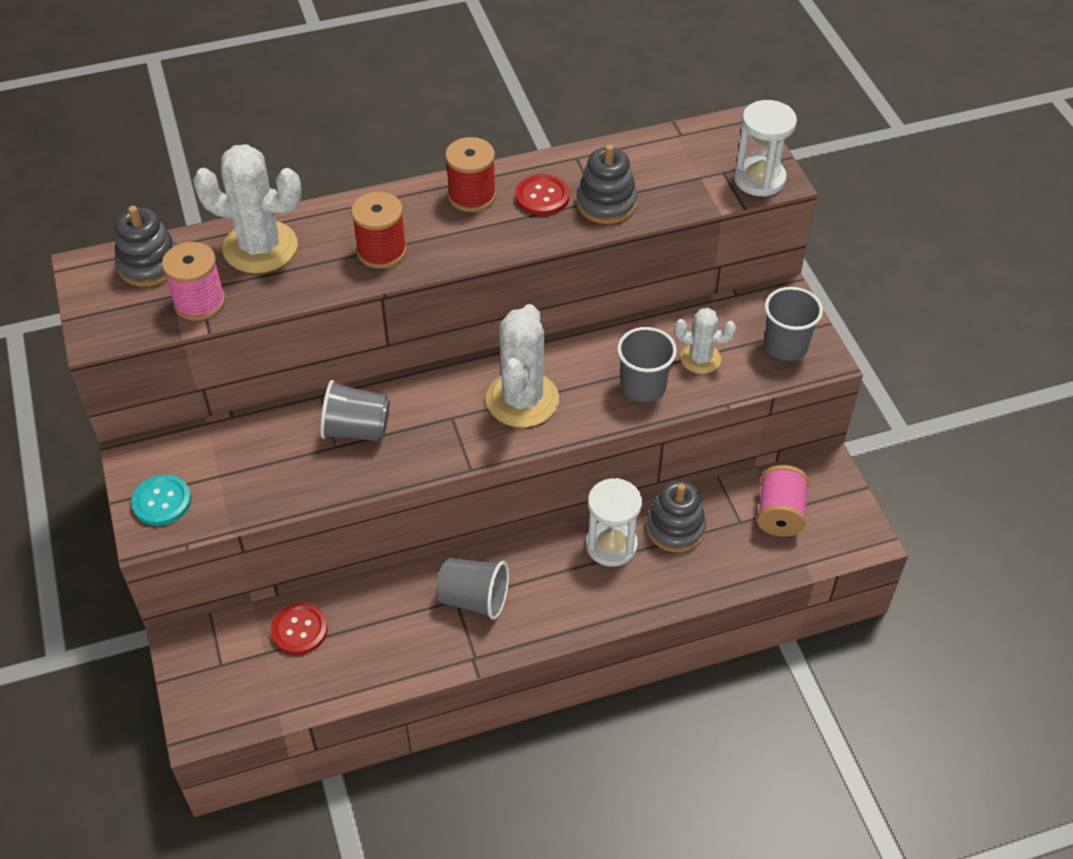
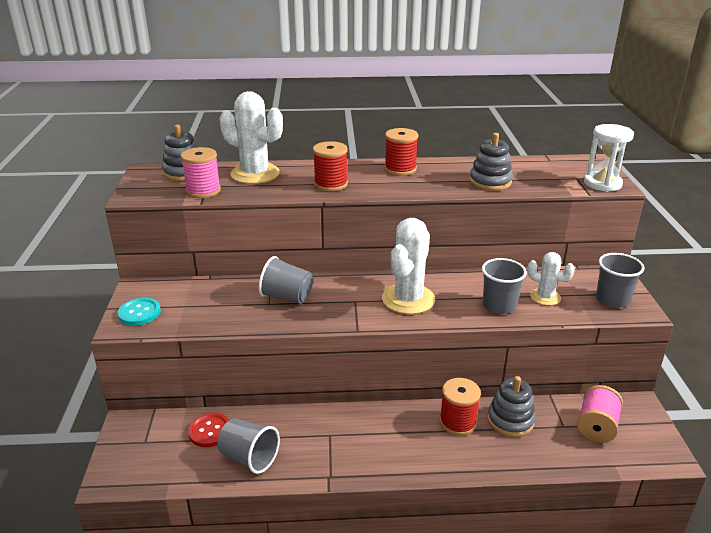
camera: 15 degrees right, 20 degrees down
(474, 599) = (343, 437): grey cup -> grey cup (249, 458)
(542, 197) = (447, 174): red button -> none
(611, 545) = (458, 422): white hourglass -> red spool

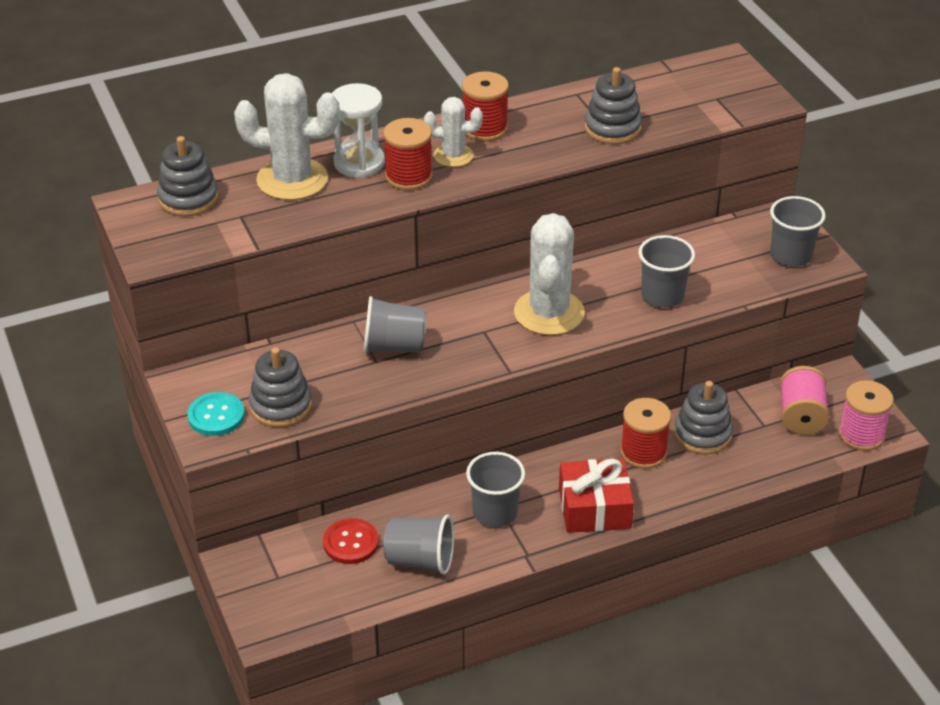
camera: 20 degrees left, 10 degrees up
(185, 316) = (281, 406): none -> grey stacking toy
(203, 191) = (244, 226): pink spool -> pink spool (861, 435)
(324, 437) = (495, 512): none -> grey cup
(400, 454) = (594, 508): none -> red gift
(545, 297) = (712, 270): white cactus -> white cactus (453, 156)
(602, 183) = (751, 102): white hourglass -> white hourglass (359, 163)

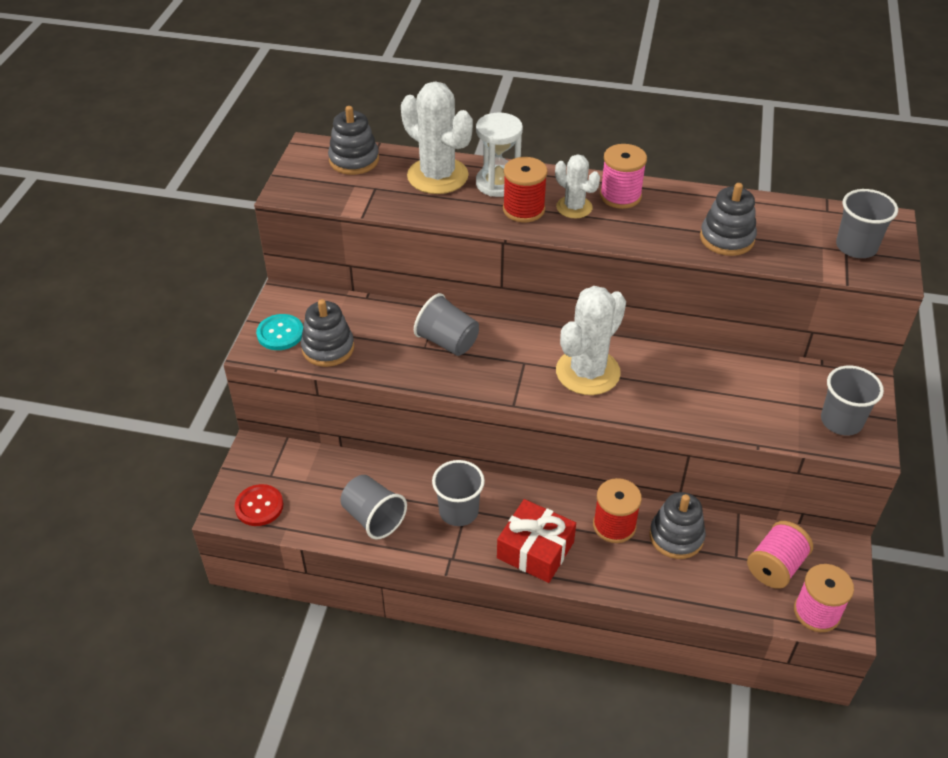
camera: 35 degrees right, 5 degrees up
(350, 543) = (339, 477): red button -> red button (259, 506)
(484, 128) = (620, 196): red spool -> pink spool
(662, 295) = (694, 402): grey cup -> grey cup (856, 247)

